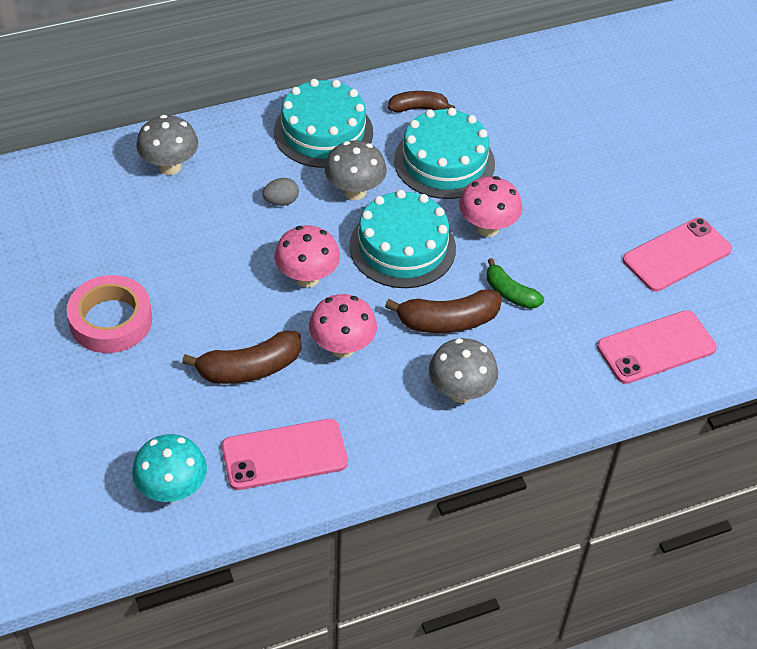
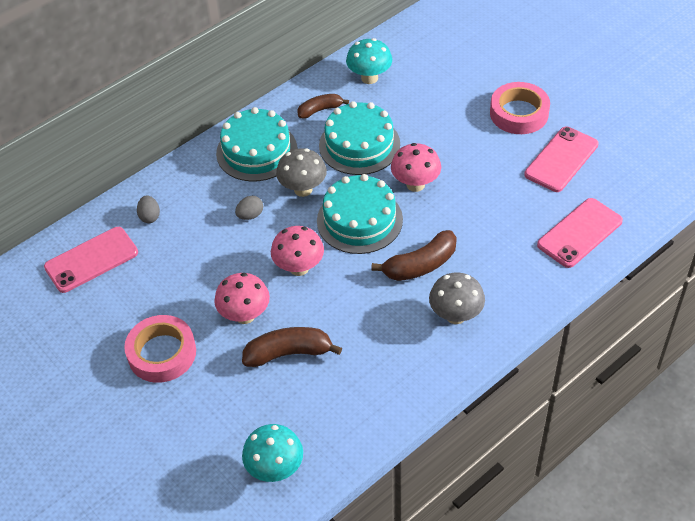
camera: 15 degrees left, 0 degrees up
(170, 166) = (150, 216): grey mushroom -> grey egg
(249, 368) = (289, 353): brown banana -> brown banana turned 150 degrees counterclockwise
(284, 455) = (348, 410): pink phone -> pink phone (91, 260)
(342, 347) = (351, 312): pink mushroom -> pink mushroom (245, 315)
(493, 89) = (369, 78): none -> turquoise mushroom
(510, 293) = (456, 228): green banana -> none
(652, 185) = (519, 113): none -> pink tape

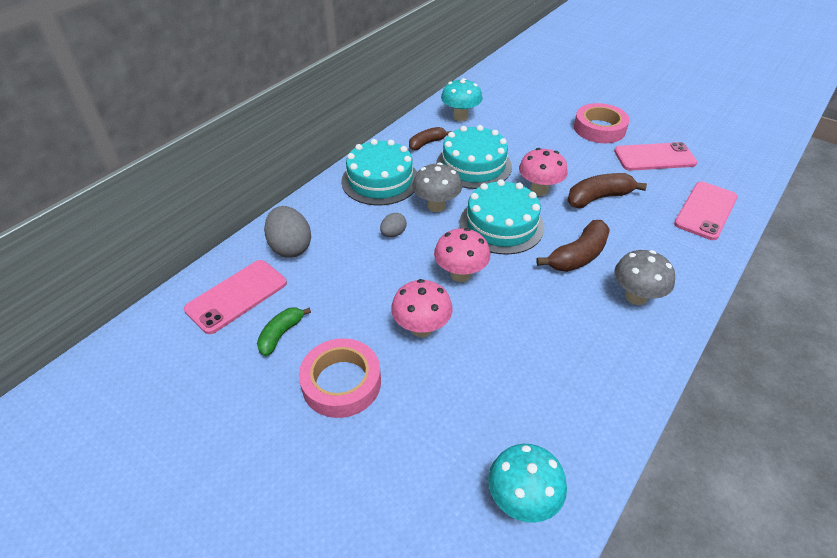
camera: 15 degrees left, 5 degrees down
(122, 302) = (281, 334): none -> green banana
(150, 216) = (290, 247): grey egg -> grey egg, size x1.86
(289, 353) = (483, 360): brown banana -> brown banana (598, 198)
(561, 159) = (654, 157): pink phone -> pink phone turned 60 degrees clockwise

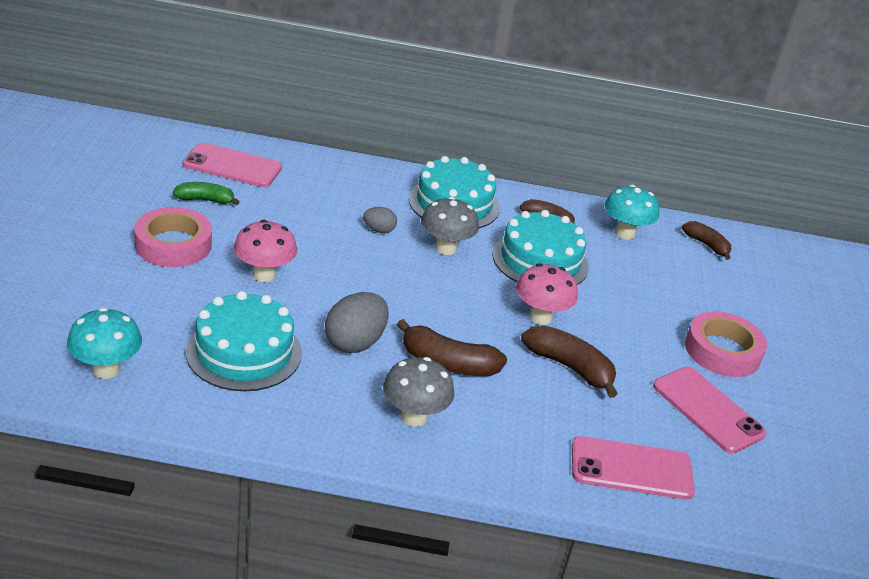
camera: 55 degrees right, 10 degrees down
(290, 247) = (312, 176): grey egg -> grey egg (355, 343)
(460, 274) = (354, 284): pink mushroom -> none
(489, 90) = (706, 245): none -> brown banana
(501, 225) = (453, 299): turquoise cake -> turquoise cake (244, 352)

